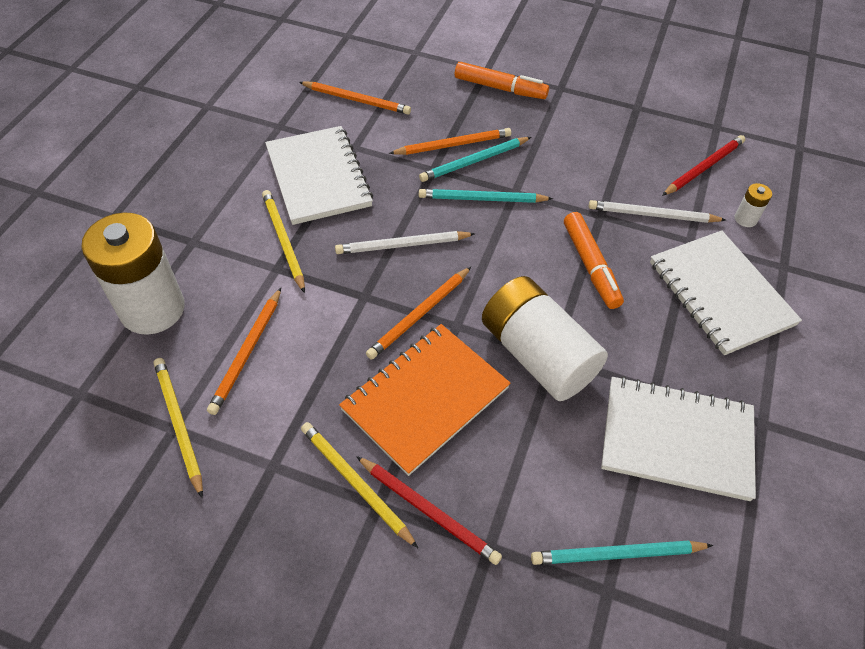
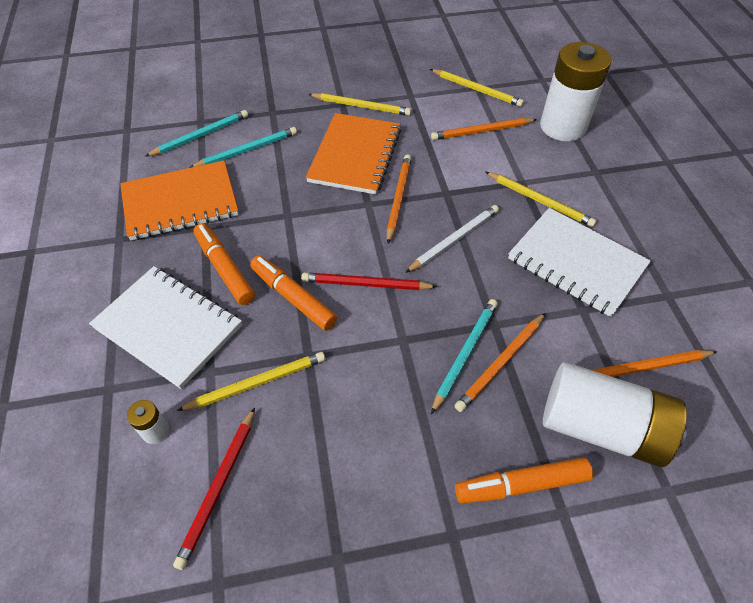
camera: 150 degrees right, 0 degrees up
(247, 352) = (481, 131): orange pencil -> orange pencil turned 90 degrees counterclockwise
(429, 511) = (314, 112): red pencil -> red pencil (365, 284)
(482, 199) = (426, 314): turquoise pencil -> turquoise pencil (247, 150)
(537, 354) = (299, 211): white battery -> white battery (601, 427)
(647, 326) = (224, 268): none -> orange marker
(652, 215) = (257, 383): white pencil -> yellow pencil
(676, 439) = (180, 202): white notebook -> orange notebook

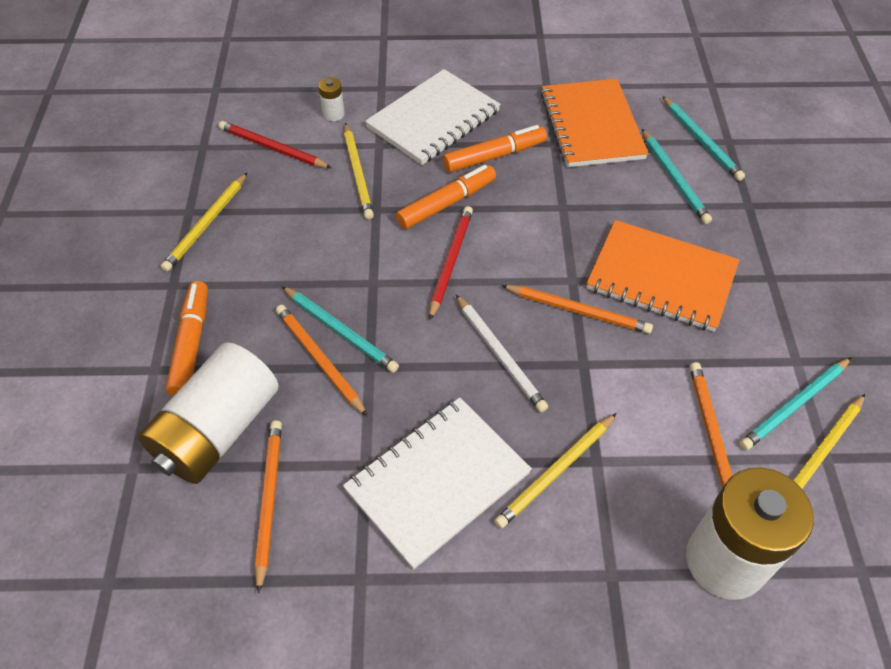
camera: 100 degrees right, 0 degrees up
(361, 106) = (766, 298): yellow pencil -> yellow pencil (206, 224)
(446, 98) = (794, 406): none -> turquoise pencil

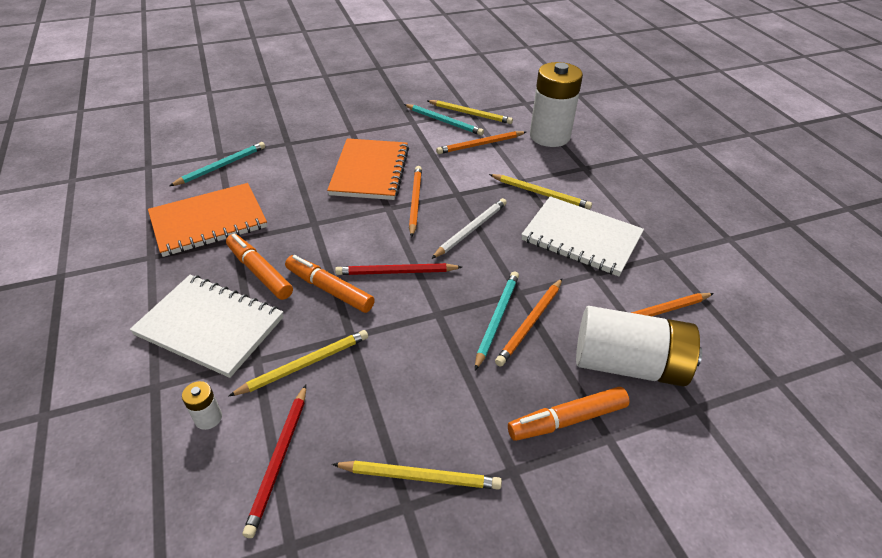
camera: 110 degrees left, 10 degrees down
(674, 179) = (268, 174): turquoise pencil -> none

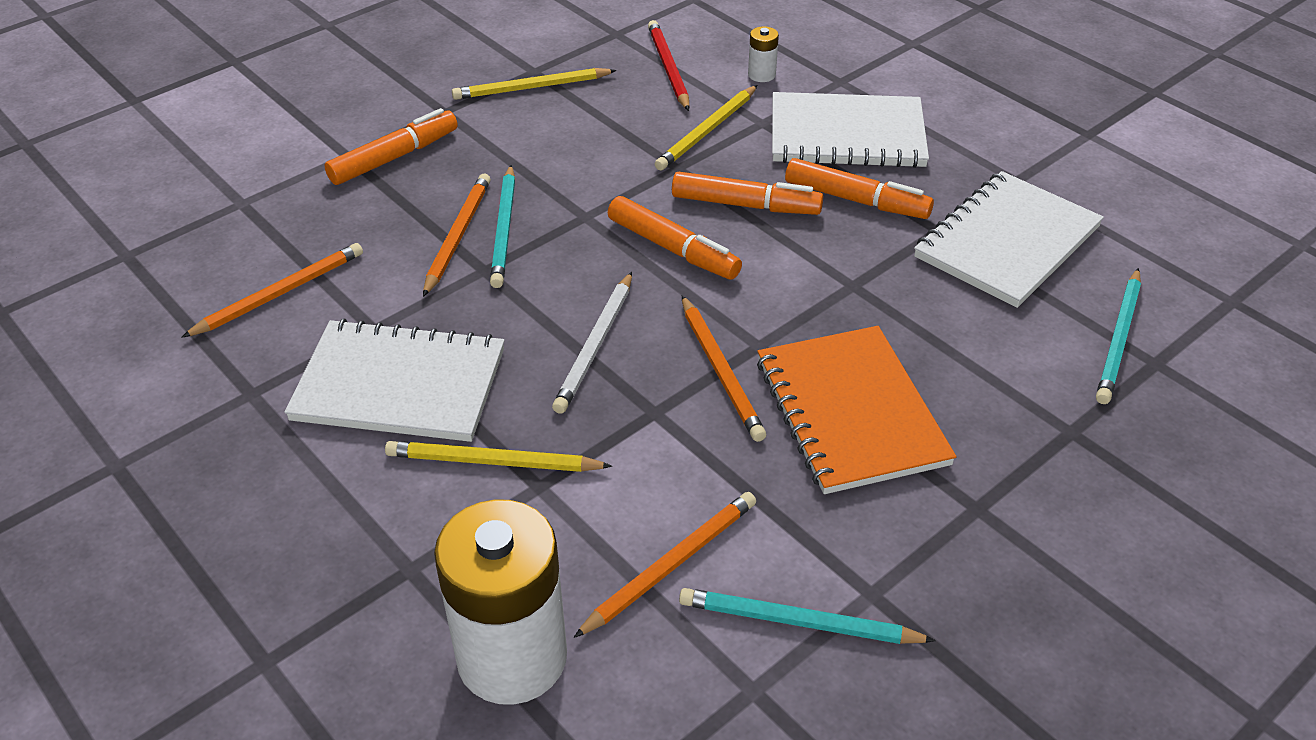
camera: 160 degrees right, 0 degrees up
(209, 221) = (1007, 242): orange notebook -> white notebook
(396, 272) = (673, 249): red pencil -> orange marker
(470, 114) = (749, 681): yellow pencil -> none
(628, 364) = (322, 224): white battery -> none

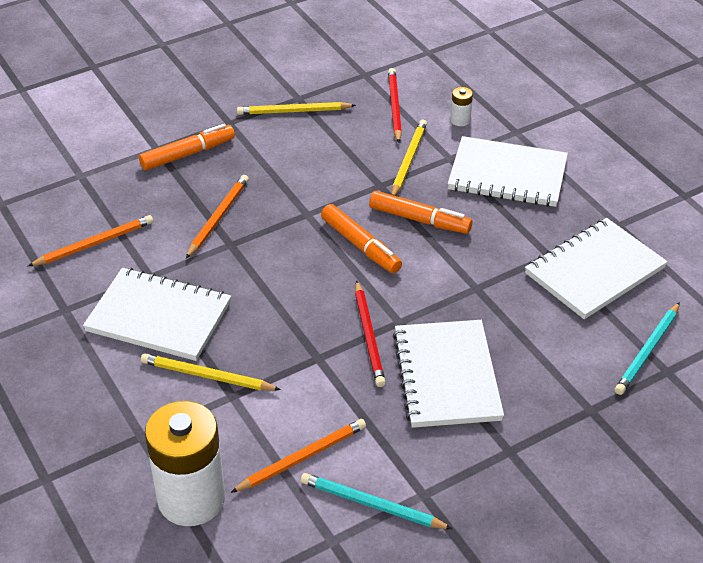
camera: 10 degrees right, 0 degrees up
(504, 229) = (250, 217): turquoise pencil -> none
(595, 346) = (291, 307): white pencil -> none
(707, 131) = (408, 160): yellow pencil -> yellow pencil turned 150 degrees clockwise
(721, 371) = (369, 336): orange pencil -> red pencil
(850, 412) = (446, 376): orange notebook -> white notebook
(856, 200) = (498, 226): orange marker -> none

